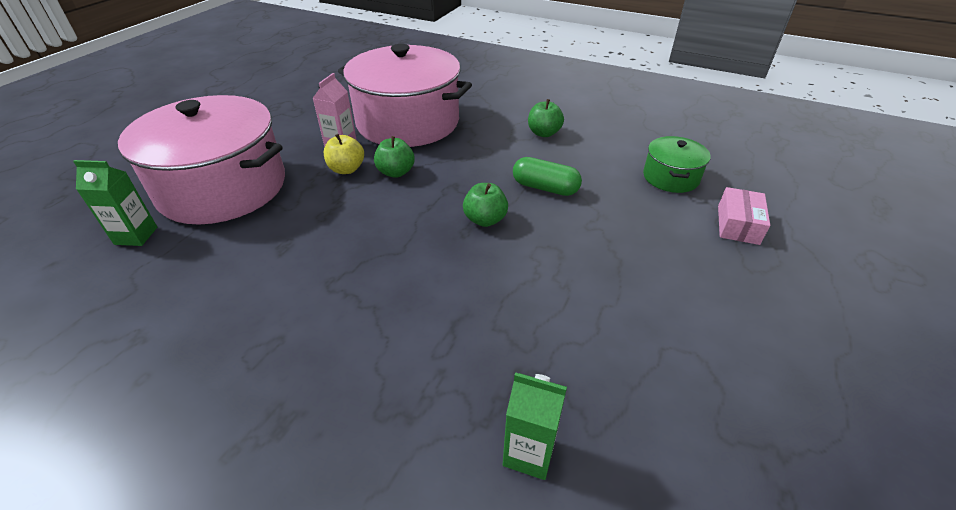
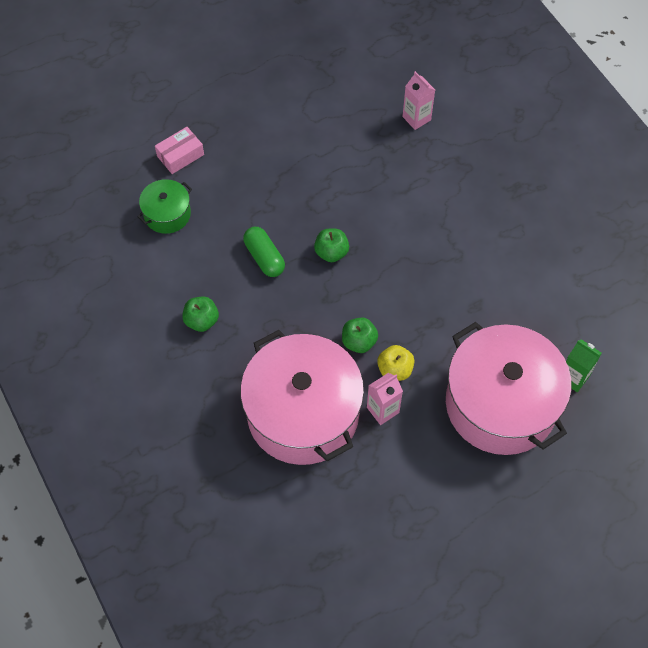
camera: 145 degrees left, 20 degrees up
(529, 453) = (416, 118): green carton -> pink carton

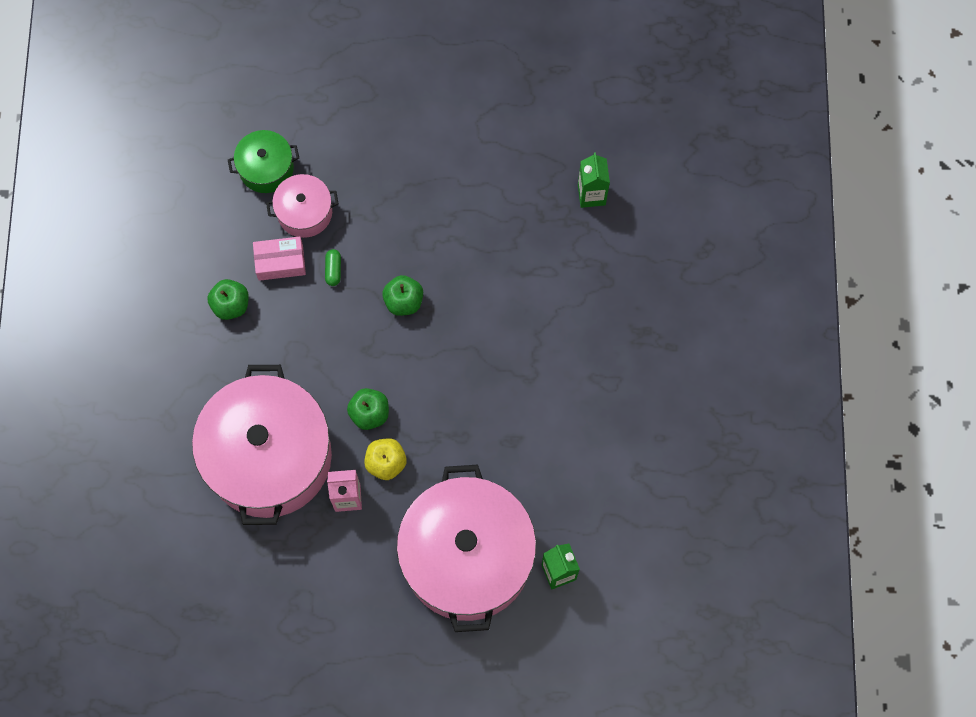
camera: 30 degrees right, 10 degrees up
(180, 155) = (319, 108): pink box -> pink box (280, 262)
(216, 229) = (304, 212): none -> pink pot
(264, 257) = (333, 270): green capsule -> green capsule, size x0.55
(416, 118) = (591, 195): pink carton -> green carton

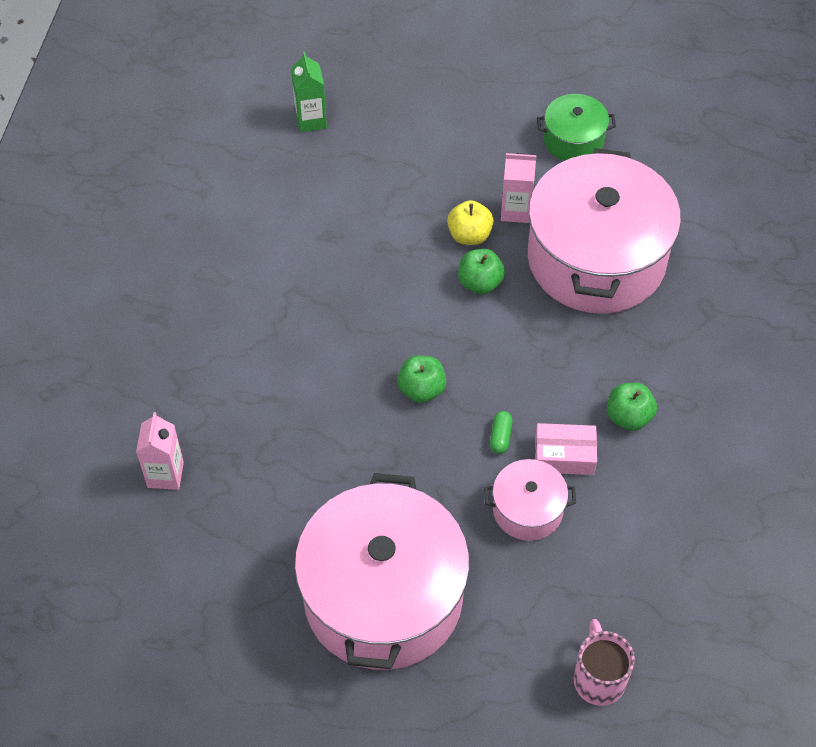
camera: 170 degrees left, 15 degrees down
(240, 96) = (598, 678): none -> pink mug
(266, 168) = (571, 573): green pot -> green pot (573, 140)
(467, 557) = (400, 144): pink pot -> pink pot (383, 597)
(591, 195) = (165, 474): green carton -> pink carton

